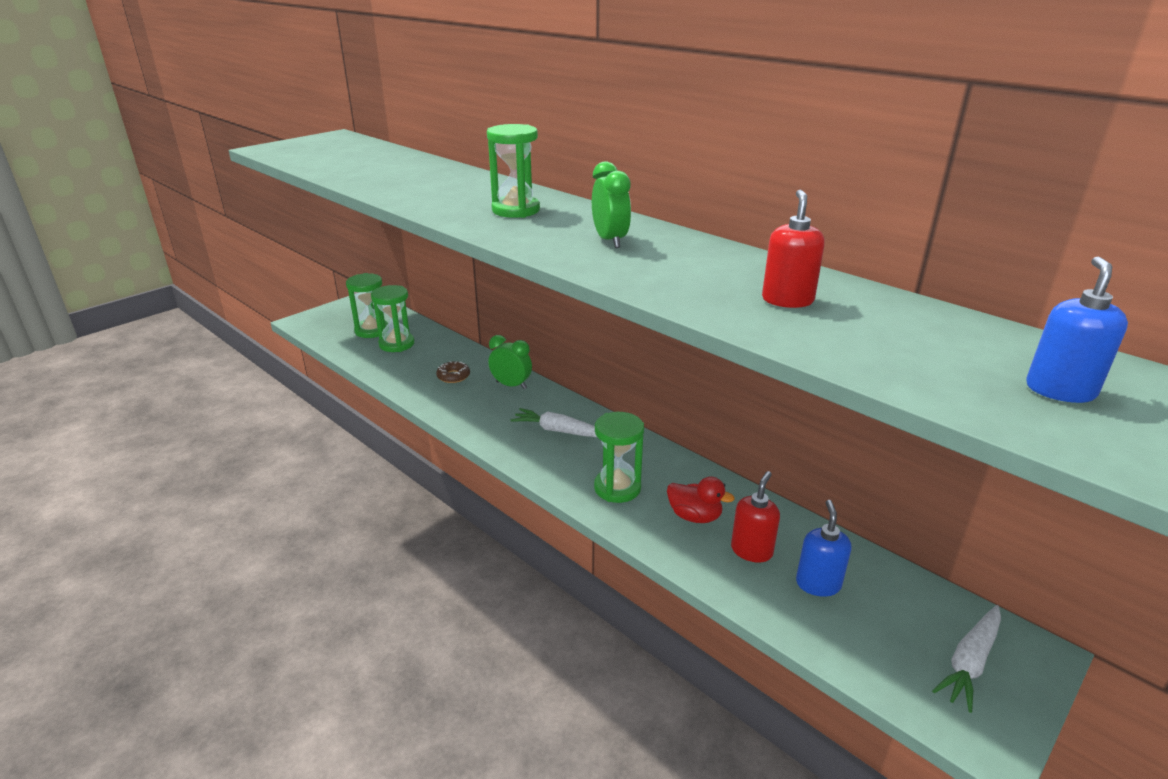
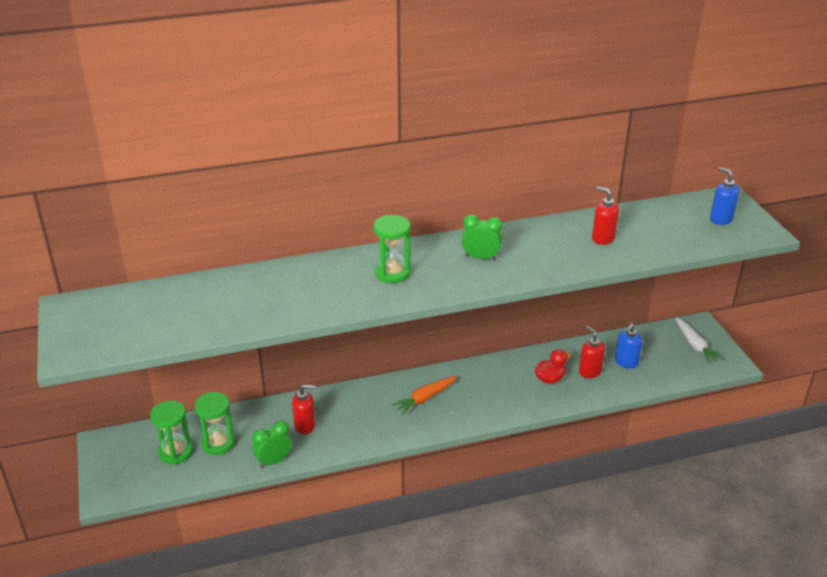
camera: 60 degrees left, 5 degrees up
(453, 376) = (305, 426): brown donut -> red soap dispenser
(511, 385) = (346, 400): green clock -> green clock (273, 461)
(559, 431) = (425, 398): white carrot -> orange carrot
(617, 488) = (504, 397): green hourglass -> none
(818, 584) = (626, 362): blue soap dispenser -> blue soap dispenser turned 90 degrees counterclockwise

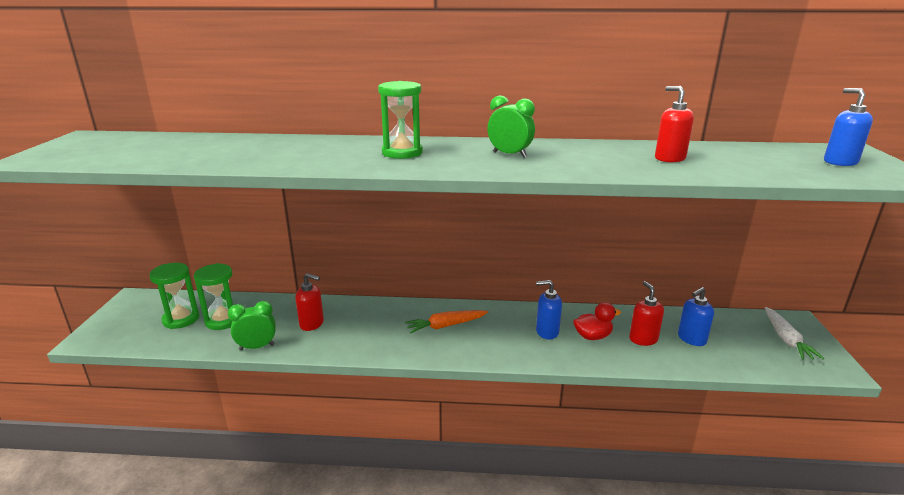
camera: 20 degrees right, 10 degrees down
(512, 383) = (547, 332): none -> blue soap dispenser

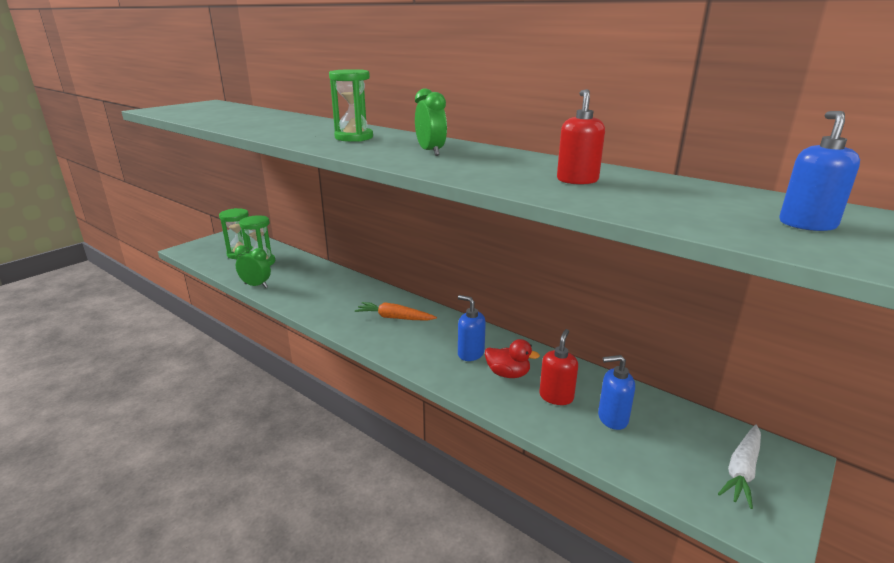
camera: 35 degrees right, 0 degrees up
(312, 324) = (307, 283): red soap dispenser -> none

